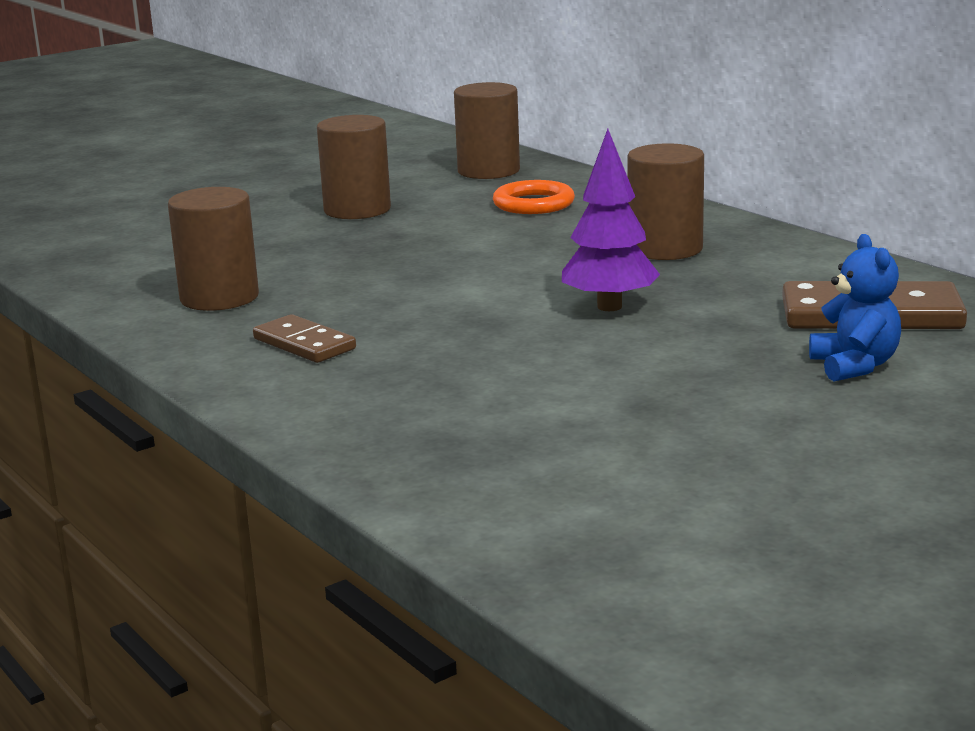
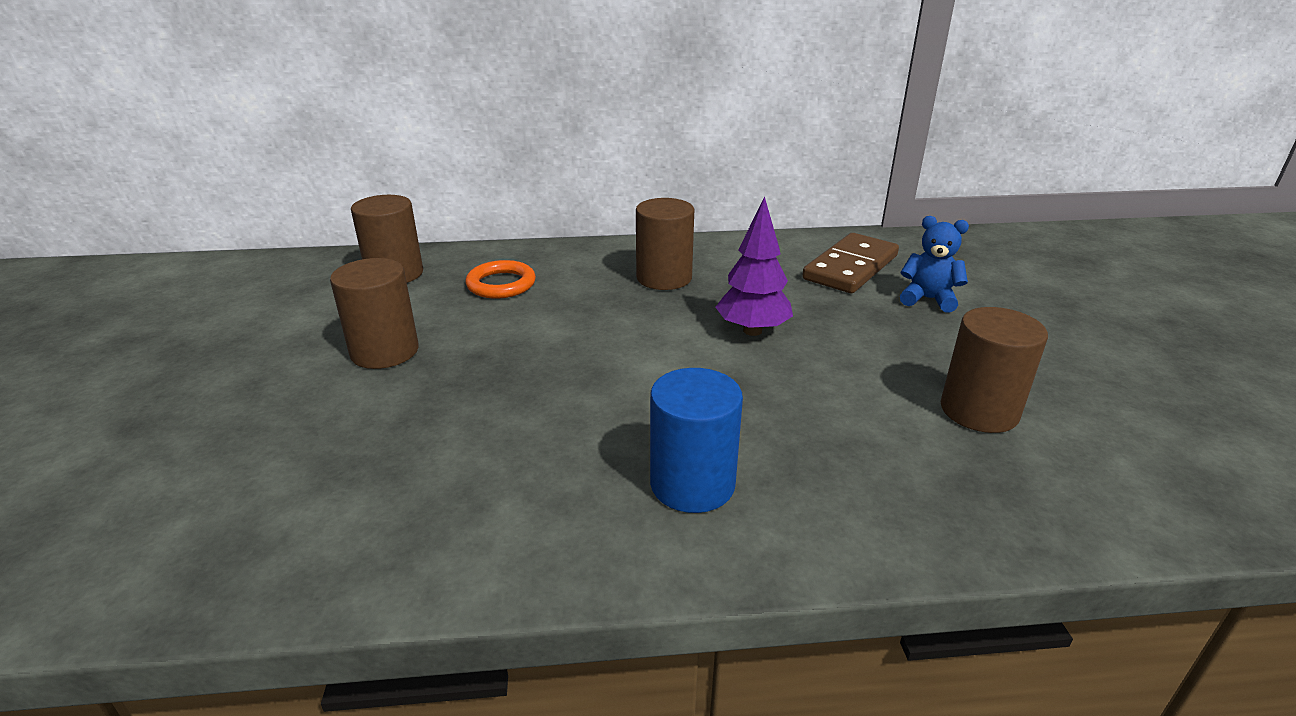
camera: 60 degrees left, 10 degrees up
(219, 297) = (509, 496): brown cylinder -> brown cylinder (979, 411)
(304, 344) = (692, 484): brown domino -> blue cylinder

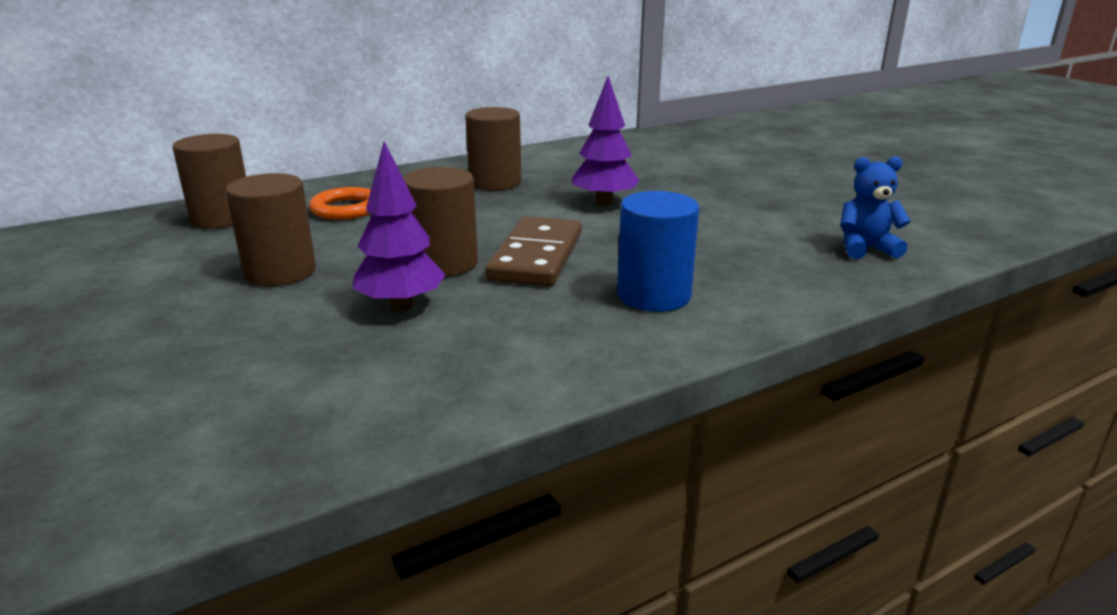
camera: 25 degrees left, 5 degrees down
(444, 424) = (401, 306): none -> purple tree
(850, 267) = (639, 155): brown domino -> brown domino (536, 256)
(928, 299) = (714, 164): blue teddy bear -> blue teddy bear (865, 249)
(979, 411) = (807, 217): brown cylinder -> brown cylinder (444, 263)

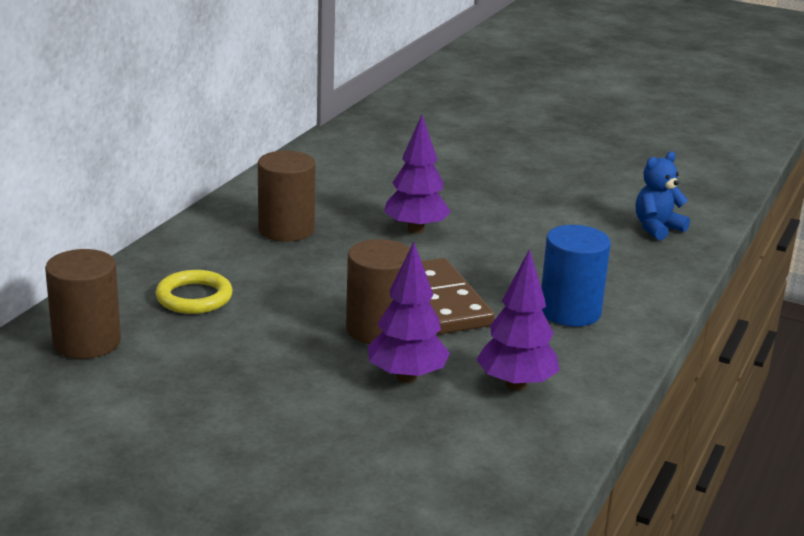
camera: 35 degrees left, 0 degrees up
(280, 272) = (253, 379): brown cylinder -> none
(346, 209) = (194, 297): orange ring -> yellow ring
(491, 342) = (516, 385): none -> purple tree

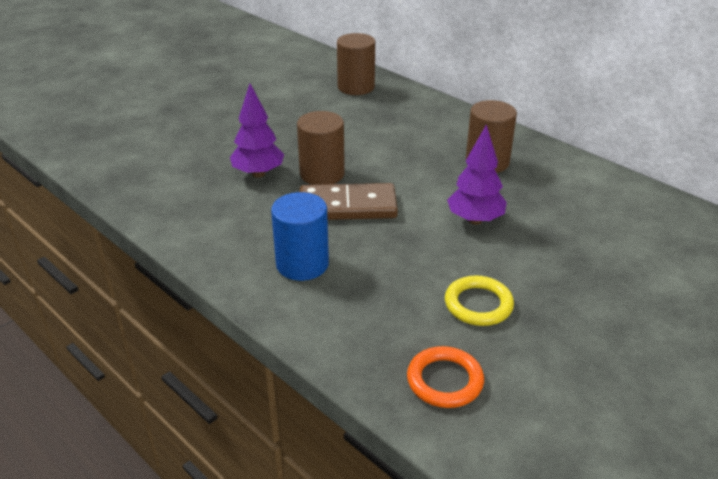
camera: 110 degrees right, 10 degrees up
(194, 297) = (394, 119): yellow ring -> yellow ring (478, 304)
(516, 385) = (221, 212): purple tree -> none
(657, 228) = (444, 381): blue teddy bear -> orange ring

